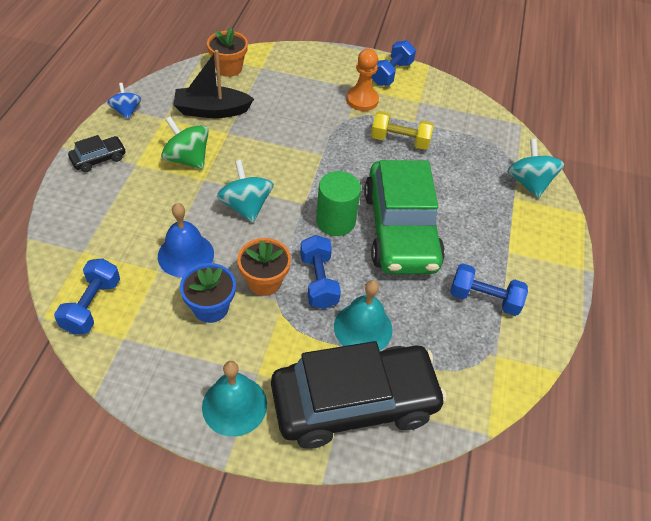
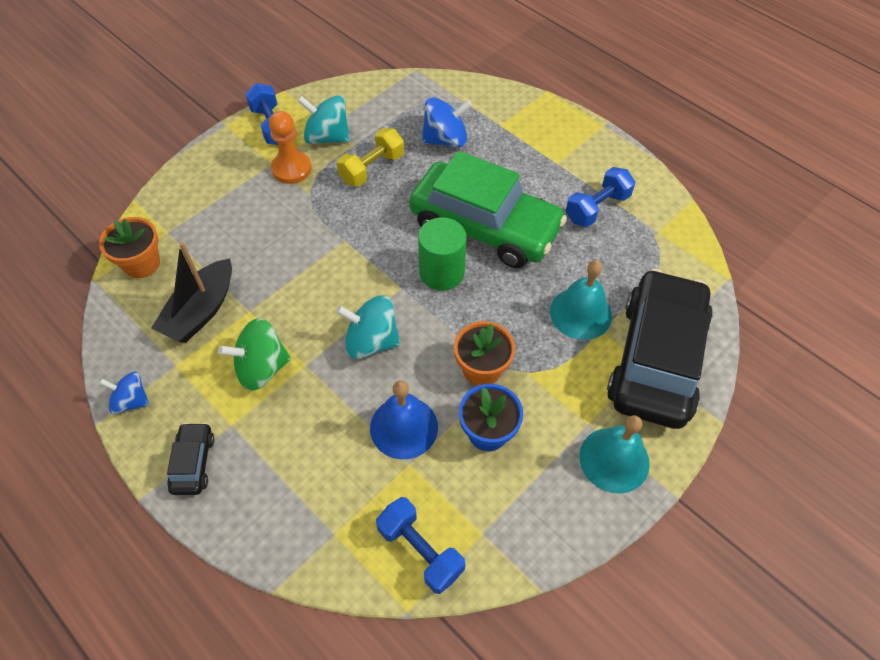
camera: 55 degrees left, 5 degrees up
(318, 281) = (508, 322): blue dumbbell -> none
(466, 170) = (445, 139): none -> blue spinning top
(528, 182) = (489, 105): turquoise spinning top -> turquoise spinning top (327, 137)

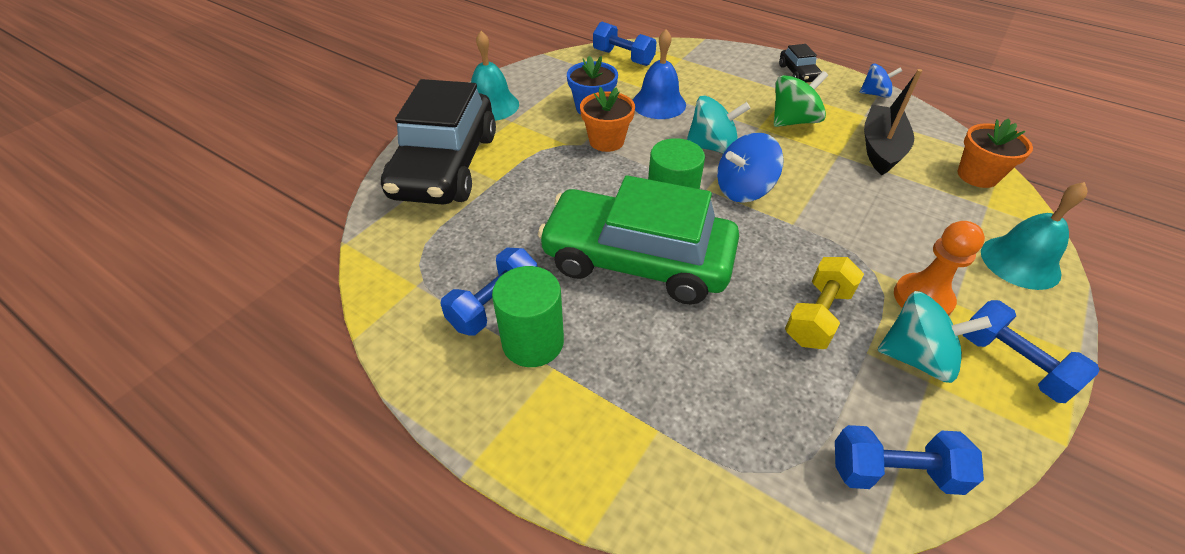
camera: 170 degrees right, 10 degrees down
(383, 92) = (893, 472): none -> blue dumbbell
(445, 139) = (736, 382): blue spinning top -> blue spinning top (743, 190)
(569, 179) = (533, 342): none -> green cylinder
(580, 313) = (517, 190): turquoise bell -> turquoise bell (1020, 262)

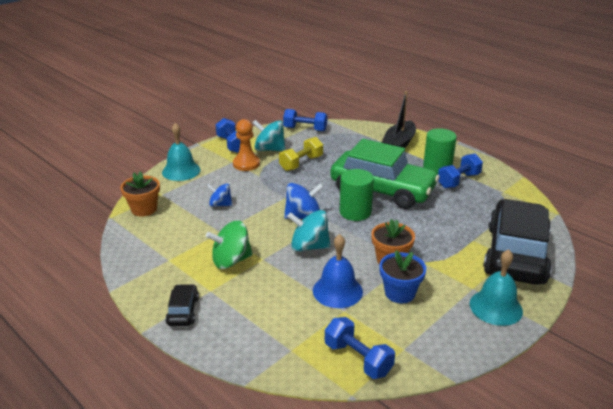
camera: 170 degrees left, 15 degrees down
(875, 94) = (136, 278): blue spinning top -> blue spinning top (220, 204)
(880, 149) = (186, 232): black boat -> black boat (399, 144)

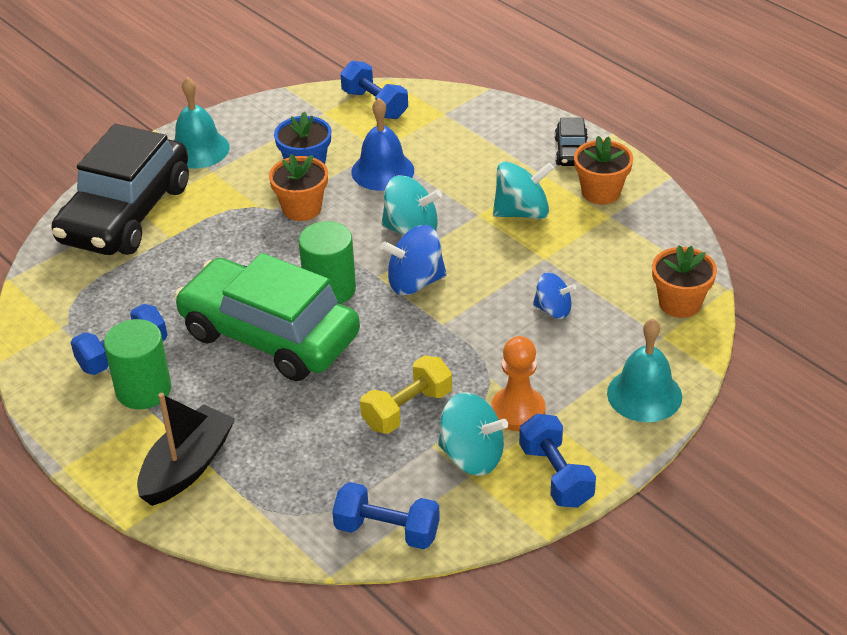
camera: 175 degrees left, 10 degrees up
(169, 277) = (601, 192): none -> orange flower pot
(231, 260) = (522, 212): green spinning top -> turquoise spinning top

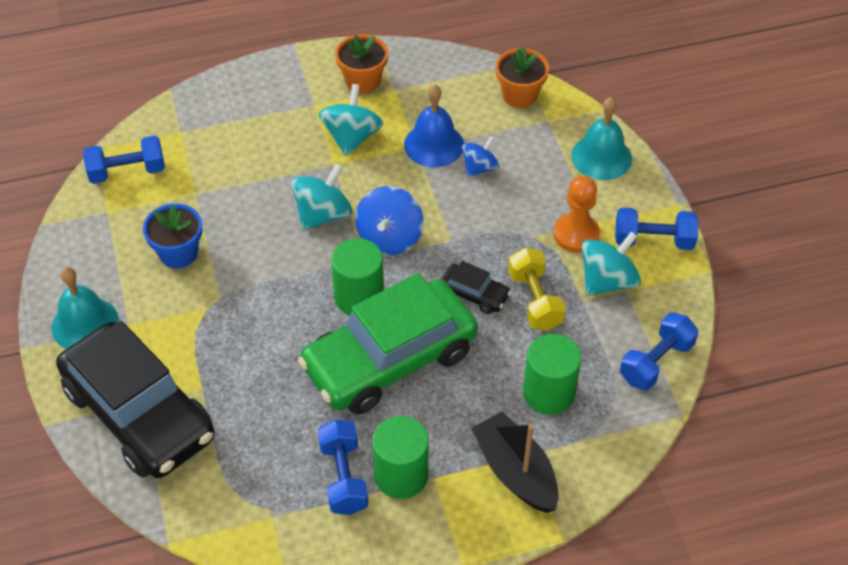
camera: 65 degrees left, 10 degrees up
(296, 459) = (549, 393): none -> green cylinder
(302, 208) = (236, 277): orange flower pot -> none
(382, 171) = (227, 202): blue bell -> blue bell (434, 144)
(571, 152) = (299, 76): black car -> black car (474, 294)

